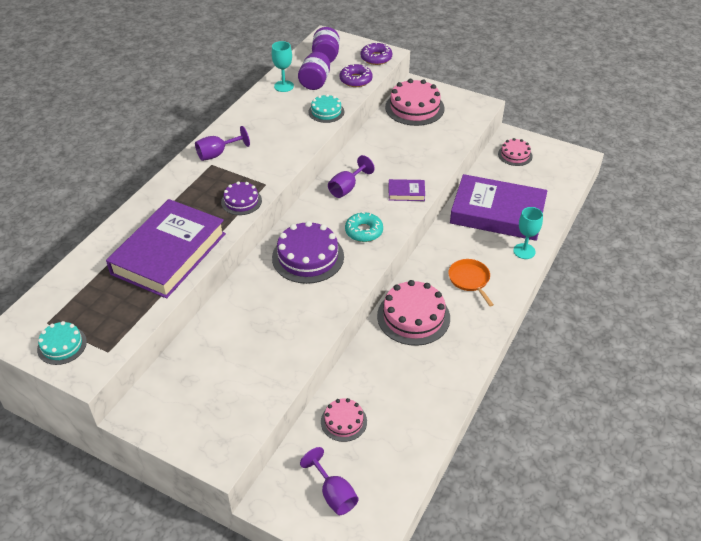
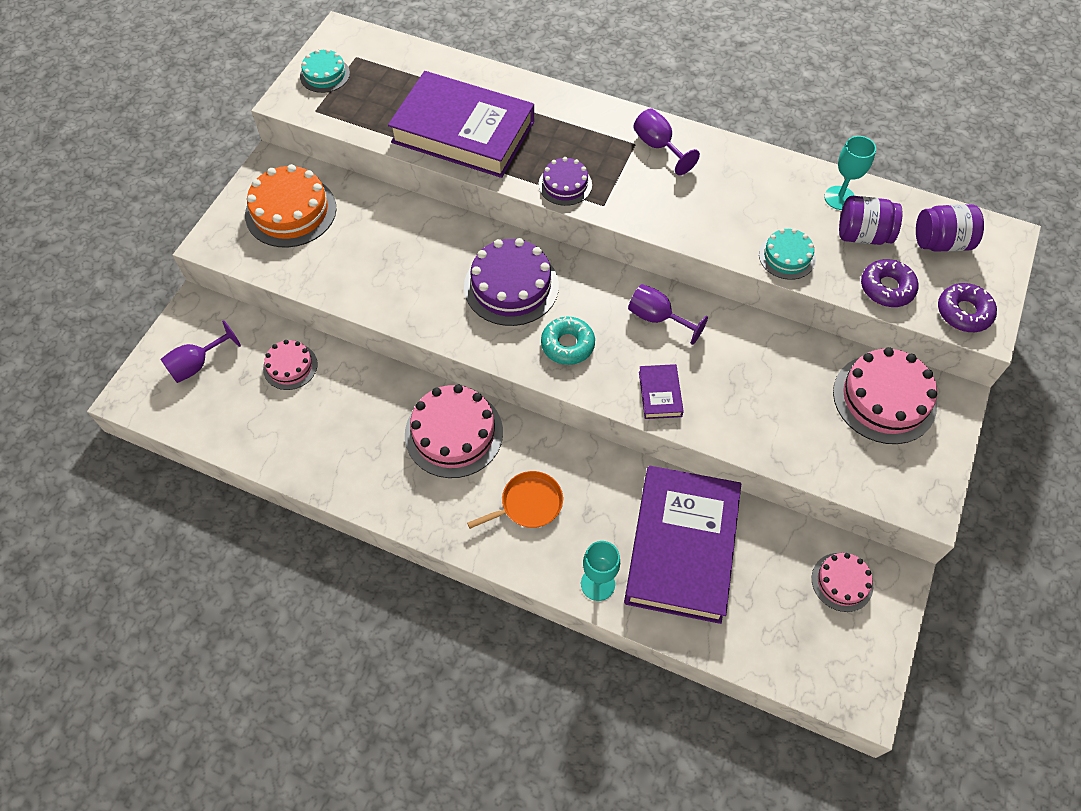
camera: 85 degrees right, 15 degrees up
(198, 397) = (291, 211): none -> orange cake

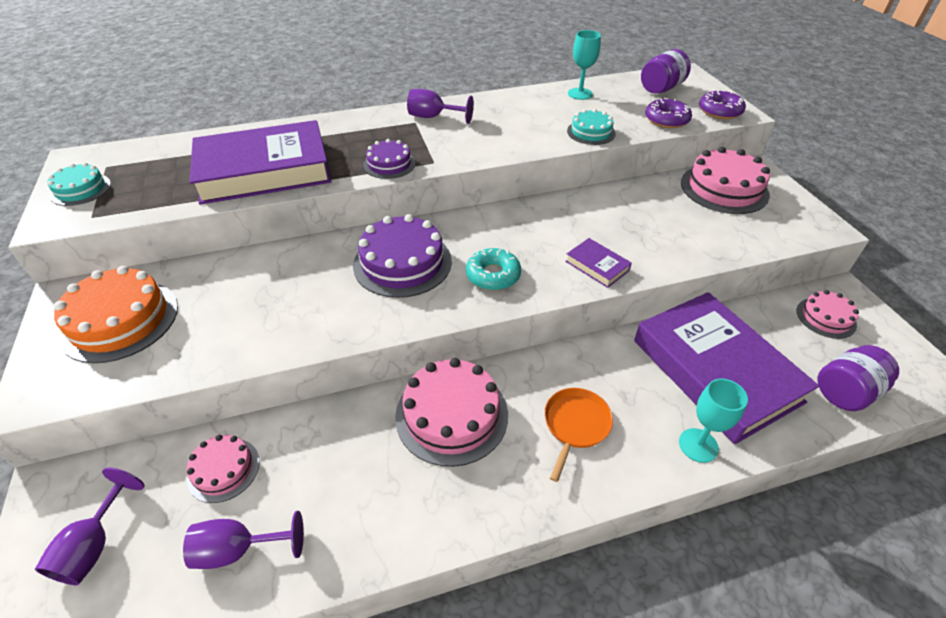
camera: 40 degrees left, 15 degrees down
(657, 318) = (536, 223): purple goblet -> purple goblet (238, 550)
(862, 235) = (617, 103): purple jar -> purple jar (845, 391)

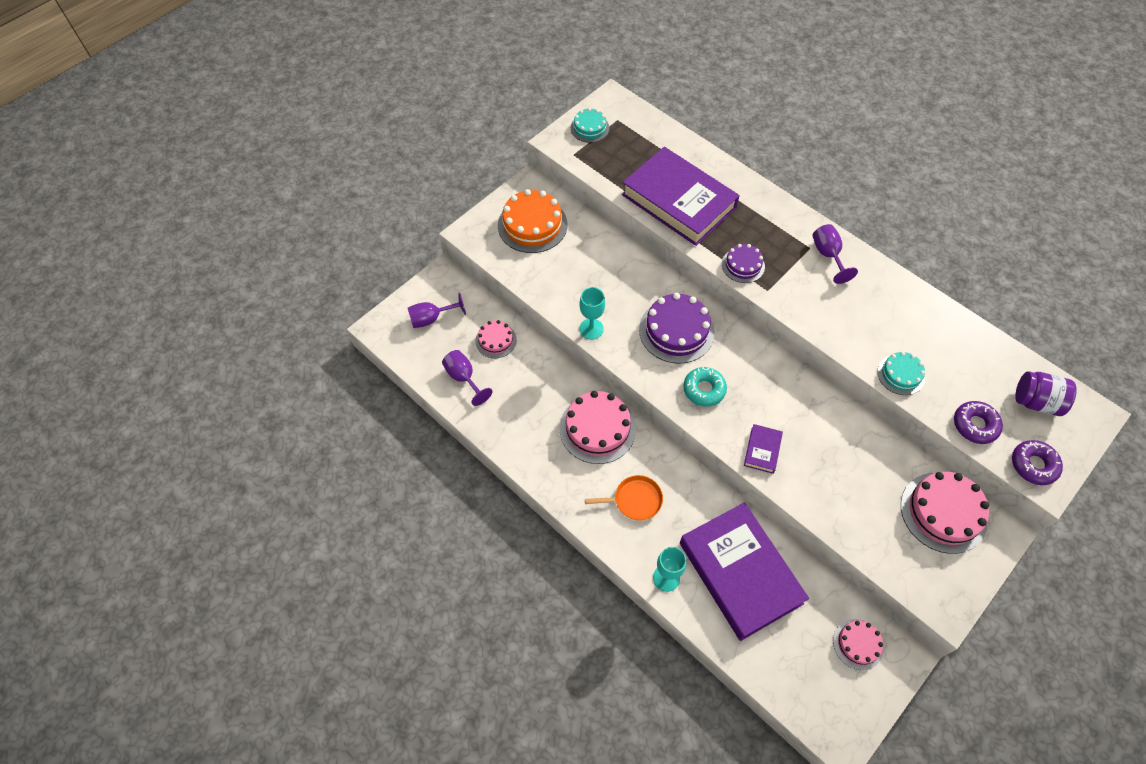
camera: 60 degrees right, 15 degrees up
(580, 94) = (963, 340): turquoise goblet -> turquoise goblet (591, 329)
(715, 370) = (740, 573): purple book -> purple book turned 60 degrees counterclockwise
(845, 391) = (780, 668): purple jar -> none

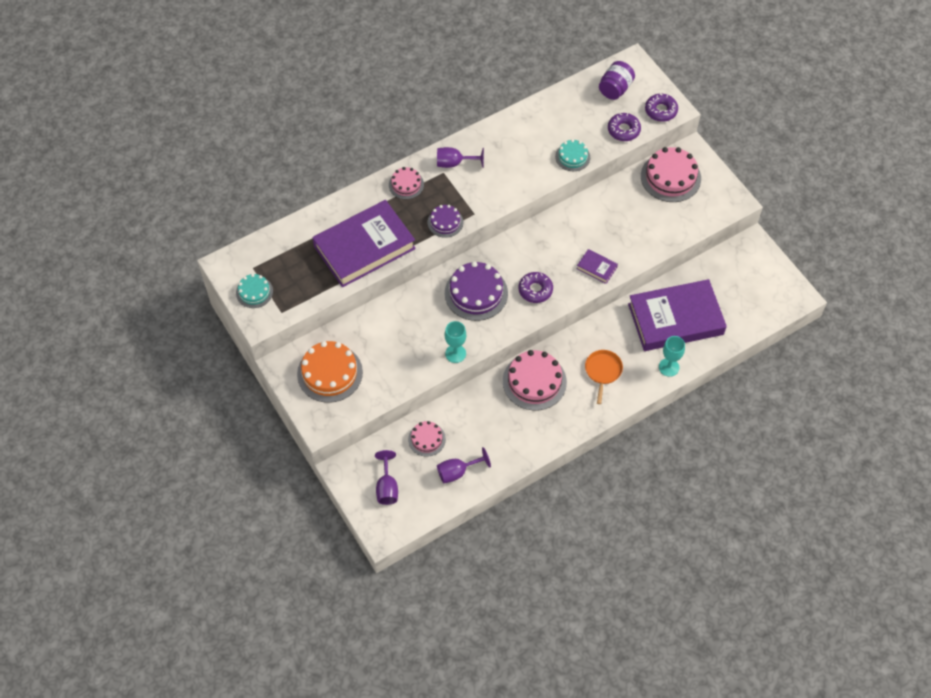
camera: 75 degrees left, 0 degrees up
(704, 389) = (535, 290): turquoise donut -> purple donut
(858, 644) = (740, 265): pink cake -> pink cake (406, 184)

